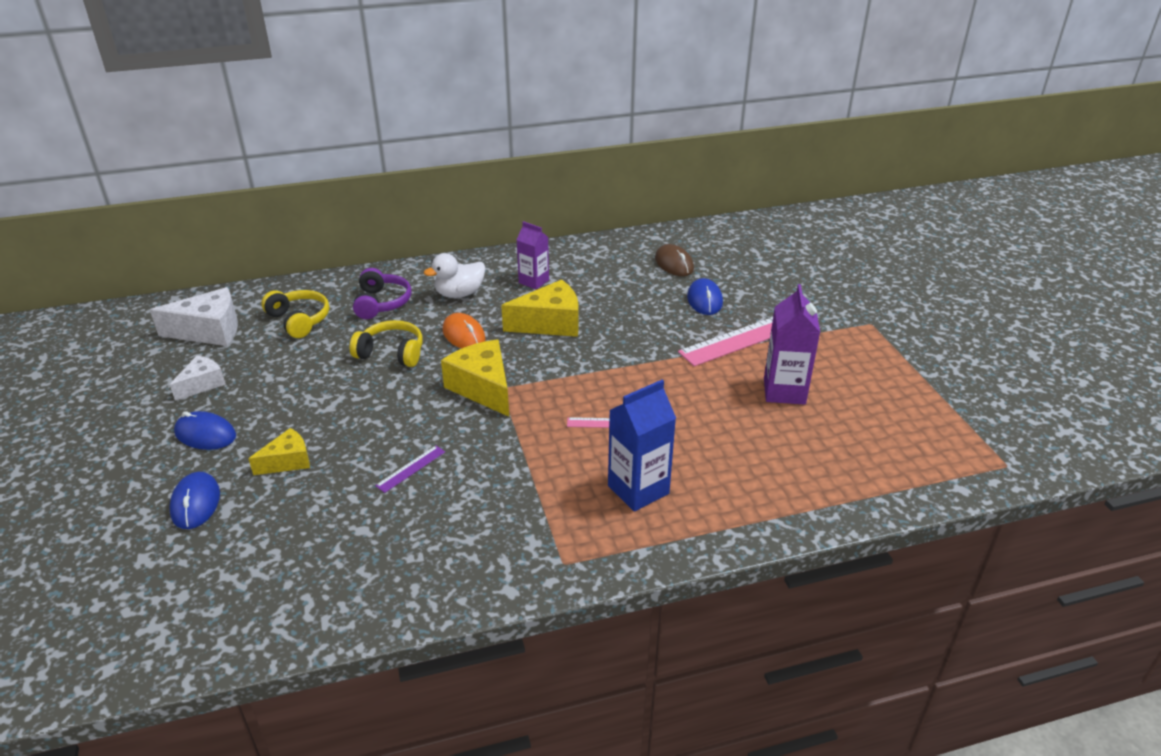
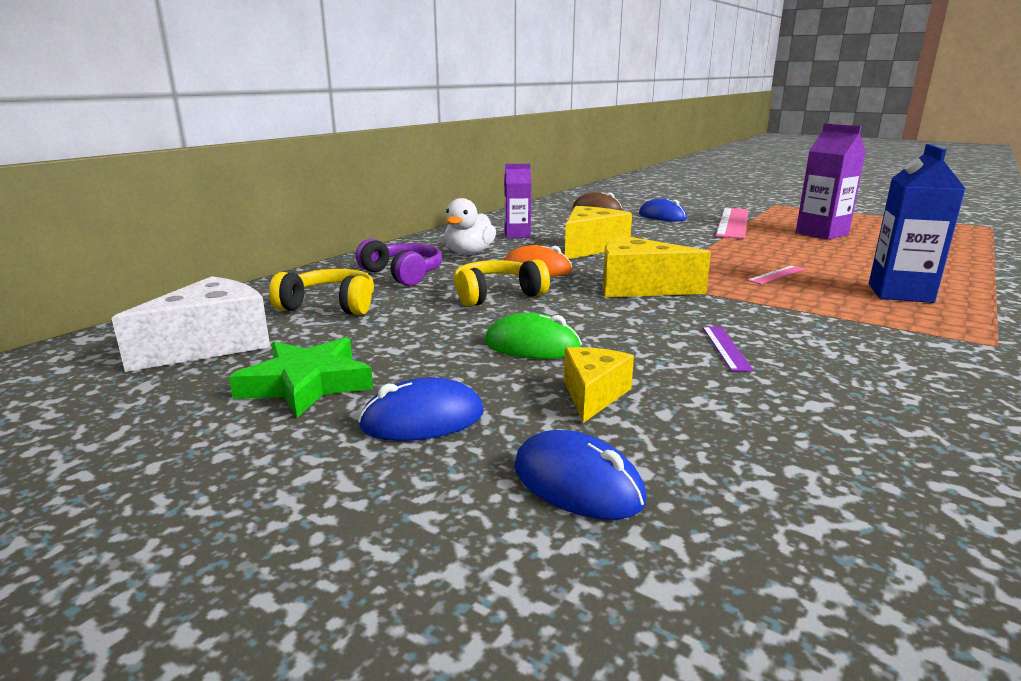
camera: 40 degrees left, 15 degrees down
(202, 384) = (306, 384): white cheese -> green star
(327, 410) = (532, 346): none -> green mouse

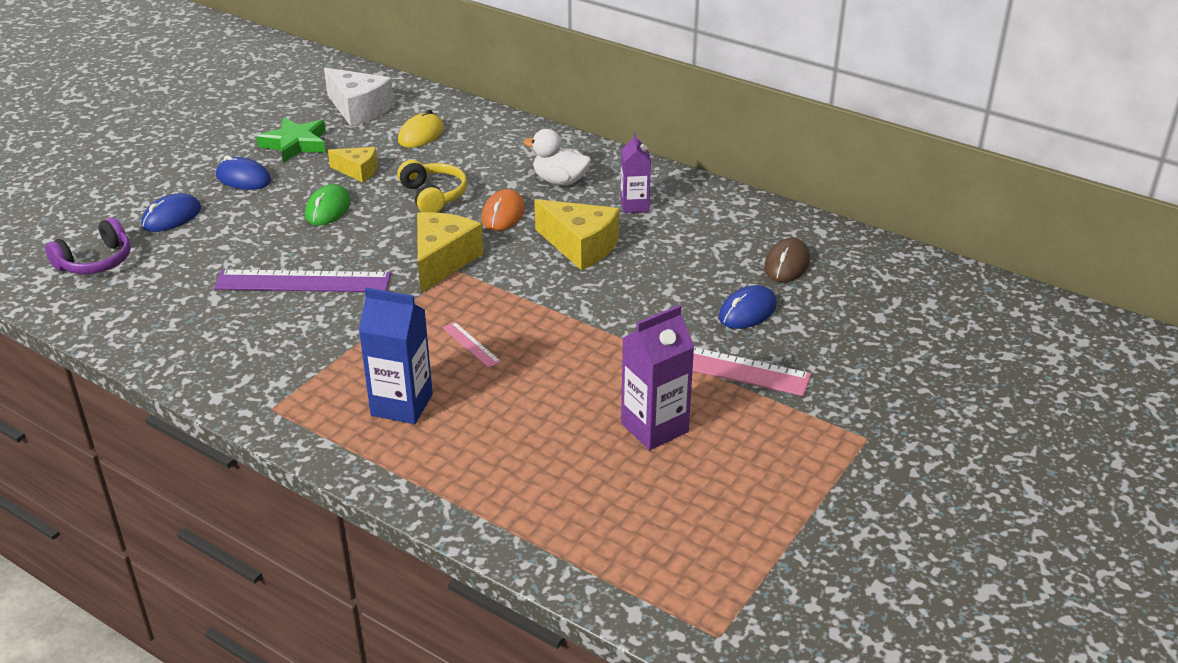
camera: 90 degrees right, 15 degrees up
(330, 306) = (421, 134): yellow headphones -> yellow mouse
(403, 274) = (494, 154): purple headphones -> purple headphones (96, 261)
(422, 419) = (243, 178): blue mouse -> blue mouse turned 45 degrees counterclockwise
(593, 395) = (252, 226): yellow cheese -> yellow cheese (358, 171)
(725, 348) = (303, 281): purple ruler -> purple ruler, size x2.23

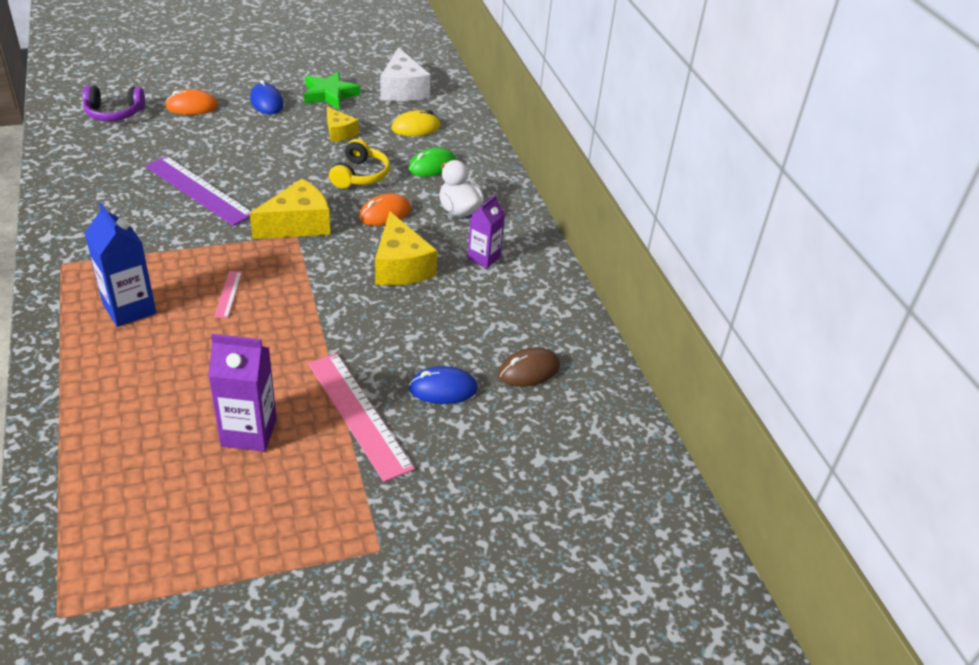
camera: 35 degrees right, 5 degrees up
(171, 217) = (192, 106): blue mouse -> orange mouse
(328, 209) = (283, 149): green mouse -> green mouse (432, 166)

